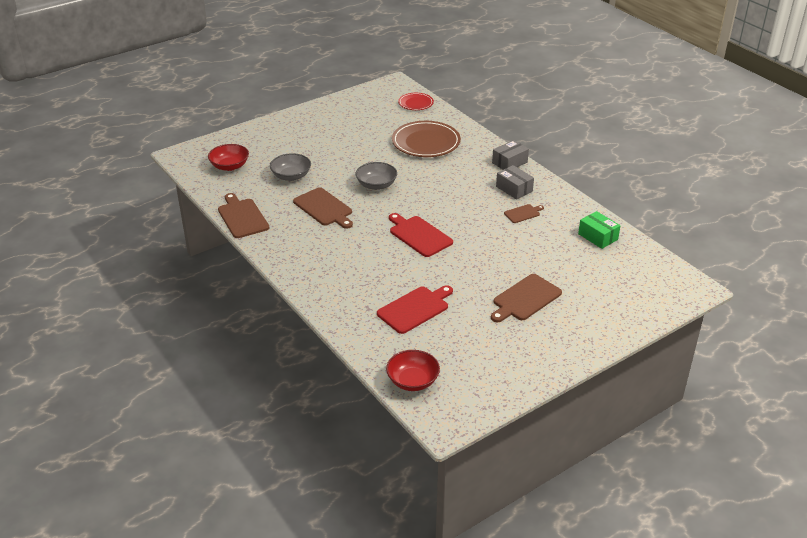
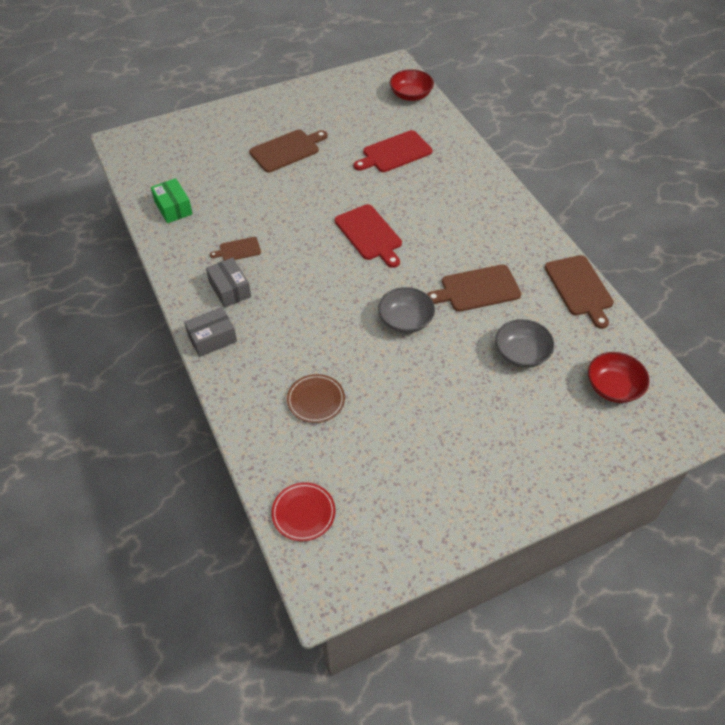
camera: 170 degrees left, 15 degrees up
(324, 208) = (477, 289): brown cutting board -> brown cutting board turned 75 degrees counterclockwise
(426, 142) = (316, 400): brown plate -> brown plate, size x0.55

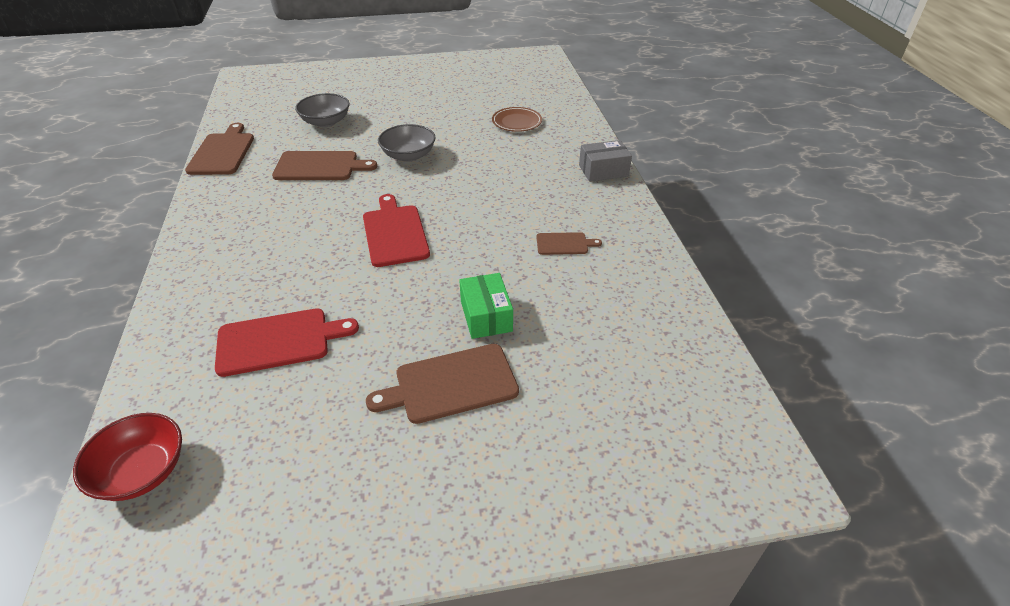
camera: 165 degrees left, 10 degrees down
(173, 208) = (653, 315): green box -> green box (486, 316)
(230, 289) = (580, 206): grey box -> none
(303, 513) = (545, 78): red plate -> none
(613, 387) = (277, 97): red bowl -> none

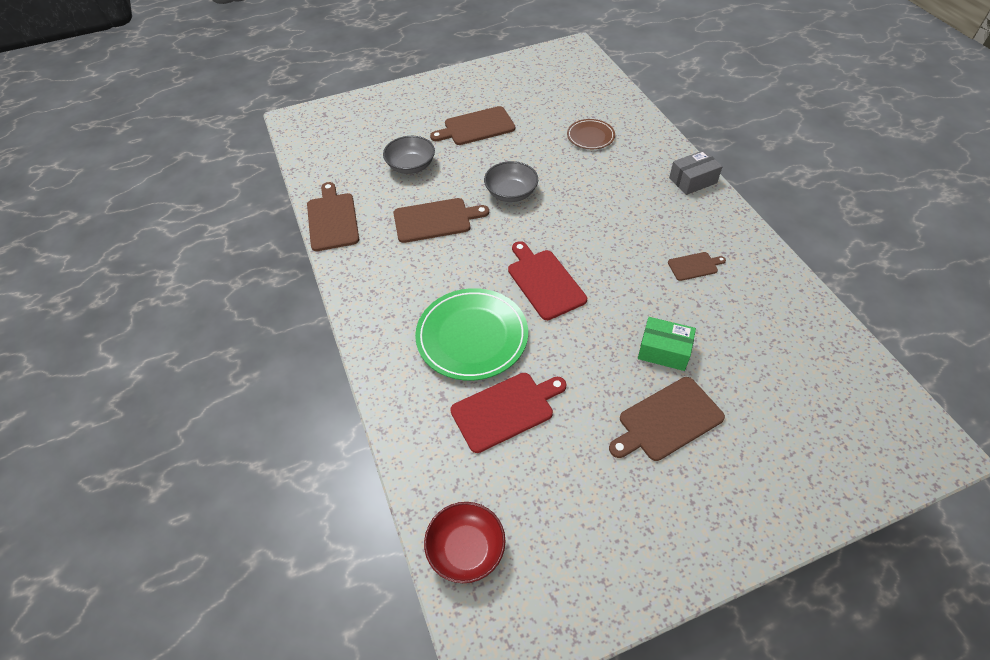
camera: 10 degrees left, 10 degrees up
(289, 268) = (472, 337): none -> green plate
(408, 101) = (476, 127): none -> brown cutting board
(486, 316) = (664, 351): green box -> green box turned 45 degrees counterclockwise

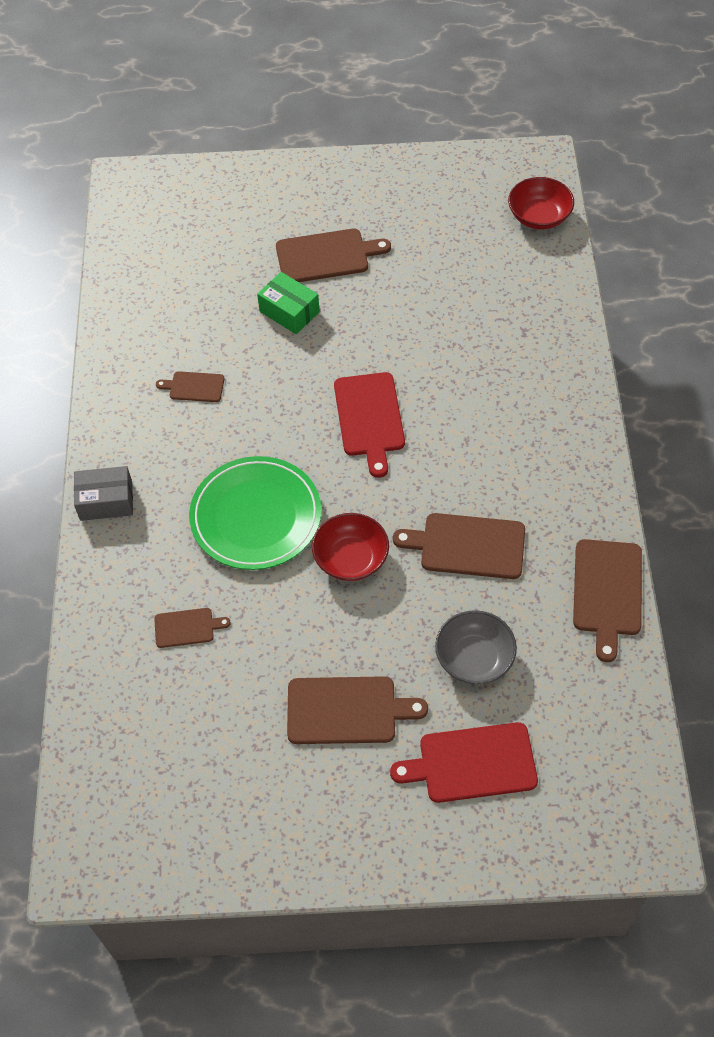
camera: 160 degrees left, 5 degrees up
(472, 337) = (474, 380): green plate -> green plate (256, 516)
(506, 410) = (467, 303): red cutting board -> red cutting board (472, 763)
(511, 193) = (351, 558): grey bowl -> red bowl
(590, 136) = (187, 627): brown plate -> brown cutting board

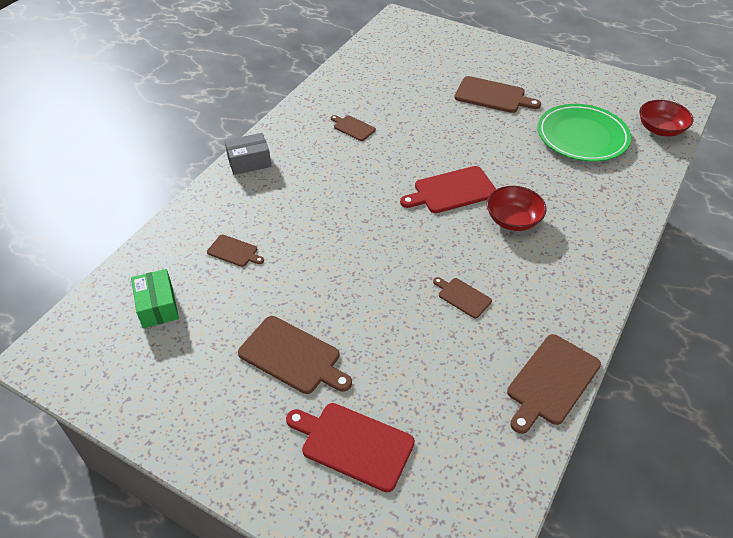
camera: 30 degrees right, 10 degrees down
(106, 501) = (249, 162): grey box -> grey box turned 45 degrees counterclockwise
(256, 516) = (331, 211): green plate -> green plate (582, 136)
(289, 311) = (445, 114): green box -> green box (158, 306)
(351, 558) = (373, 264): red bowl -> red bowl (513, 220)
(369, 418) = (452, 191): red cutting board -> red cutting board turned 45 degrees clockwise
(467, 546) = (462, 297): brown cutting board -> brown cutting board, size x0.56
(474, 658) = (411, 372): grey bowl -> none

